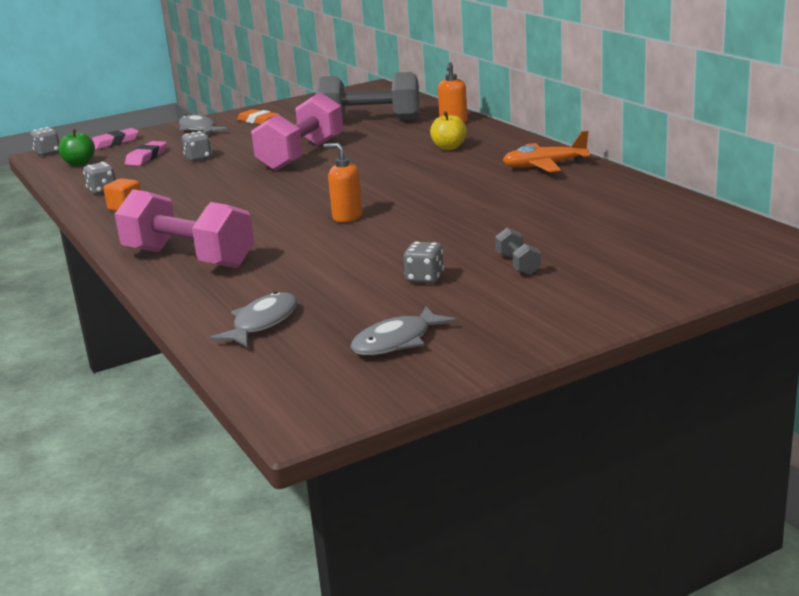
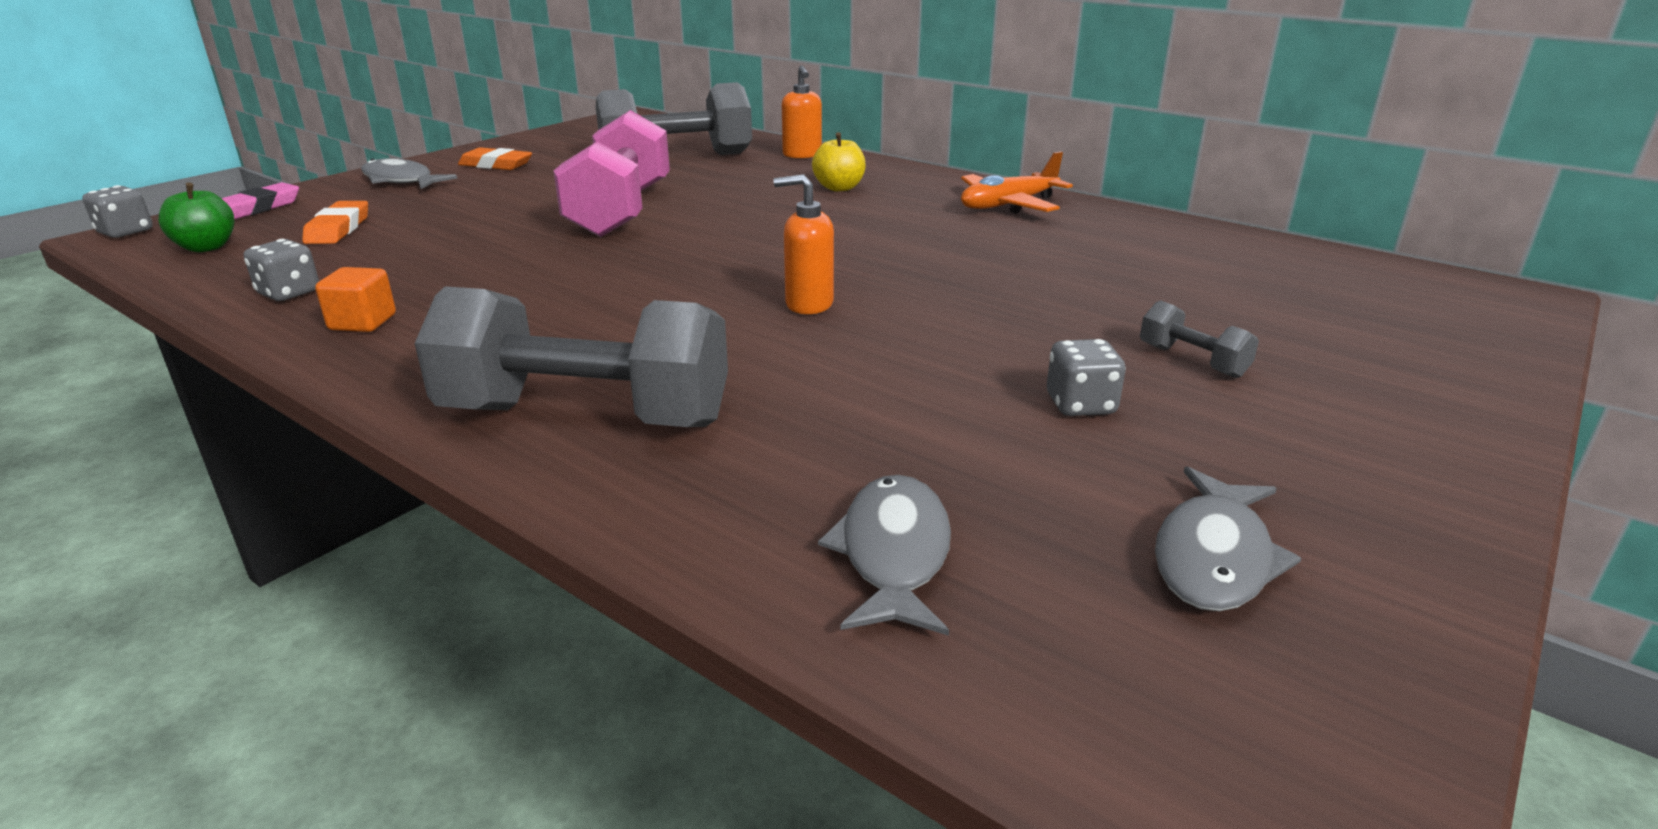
camera: 25 degrees left, 5 degrees up
(146, 157) = (338, 229): pink eraser -> orange eraser
(188, 258) = (586, 416): pink dumbbell -> grey dumbbell
(198, 158) = (439, 225): grey dice -> none

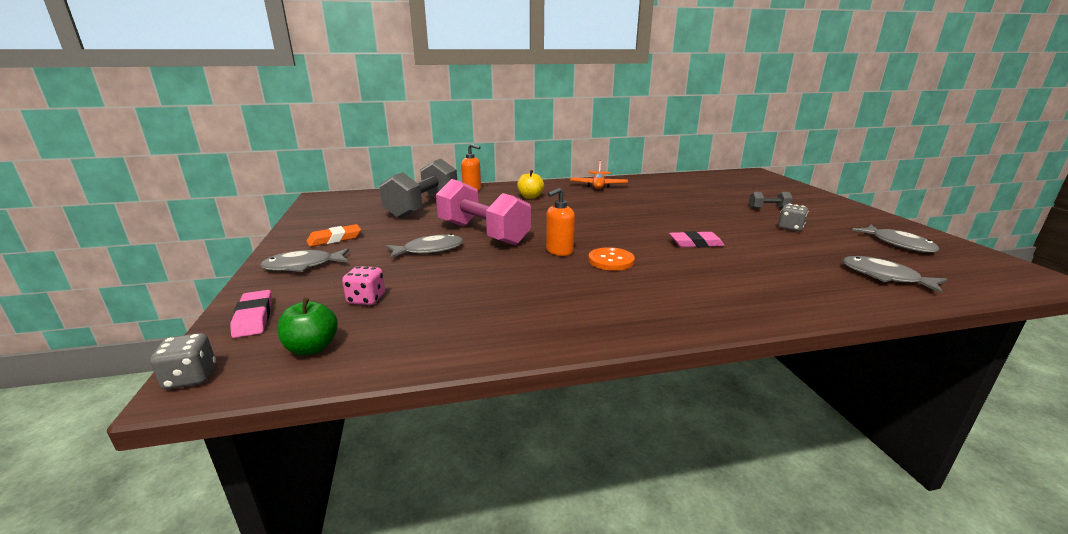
camera: 50 degrees left, 5 degrees down
(289, 293) = (470, 333): grey dice -> none
(338, 229) = (366, 299): orange eraser -> pink dice
(362, 322) = (556, 320): orange cube -> none
(519, 207) = (429, 250): none -> grey fish
(586, 416) = (738, 295): grey dumbbell -> none
(621, 301) = (611, 260): none -> orange button
(805, 339) = (695, 243): none -> pink eraser
(808, 304) = (660, 234): orange soap dispenser -> orange soap dispenser (559, 251)

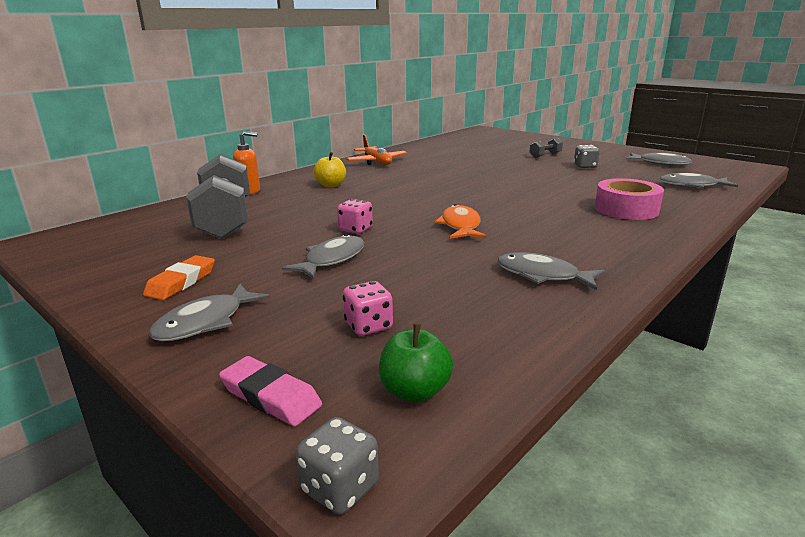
camera: 35 degrees left, 0 degrees up
(483, 233) = (355, 229): pink dumbbell -> pink dice
(539, 308) = (542, 275): none -> grey fish
(559, 251) = (460, 226): orange soap dispenser -> orange fish
(611, 260) = (517, 221): orange button -> none
(695, 243) = (549, 192): pink eraser -> none
(742, 279) = (626, 209): none -> pink tape

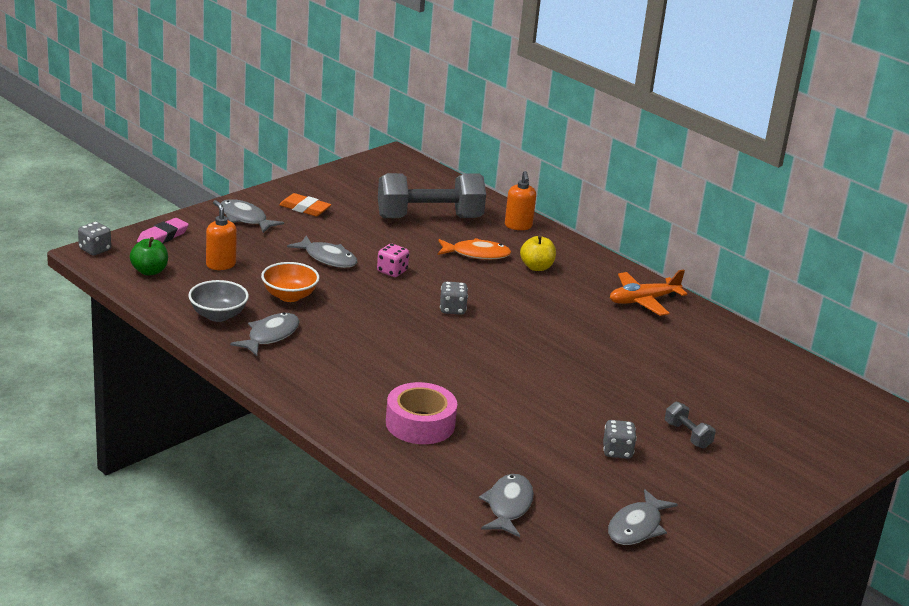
camera: 90 degrees right, 5 degrees up
(368, 326) = (220, 264): pink dice -> orange soap dispenser
(423, 206) = (452, 309): none -> grey dice
(438, 273) = (289, 296): none -> orange bowl
(460, 226) = (390, 320): orange fish -> orange fish (476, 254)
(520, 312) = (218, 315): none -> grey bowl

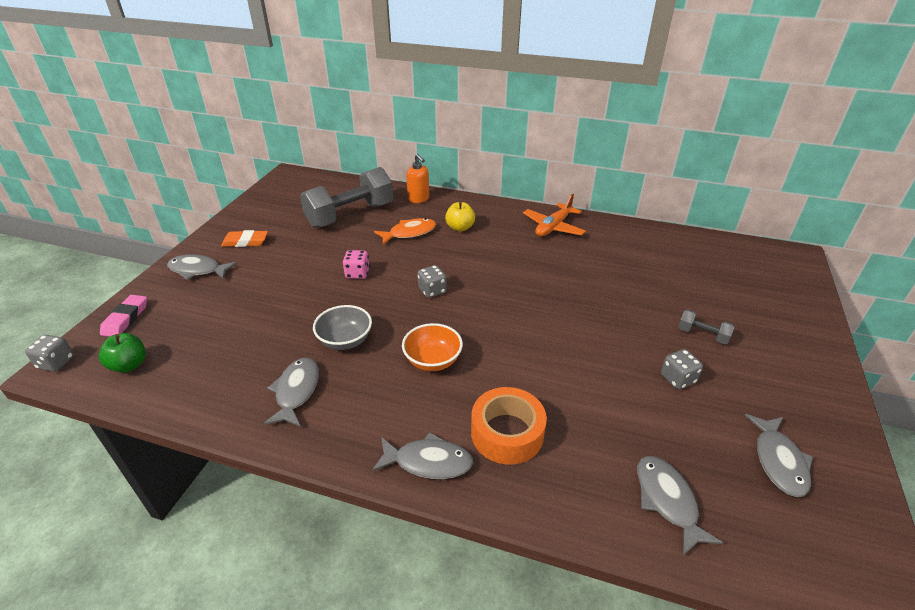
camera: 25 degrees left, 10 degrees up
(218, 315) = (229, 389): grey bowl -> grey bowl (345, 341)
(220, 264) = (200, 327): orange soap dispenser -> none
(289, 296) = (286, 335): orange bowl -> orange bowl (433, 360)
(328, 258) = (295, 282): grey fish -> grey fish (428, 462)
(420, 424) = (507, 433): pink tape -> orange tape

